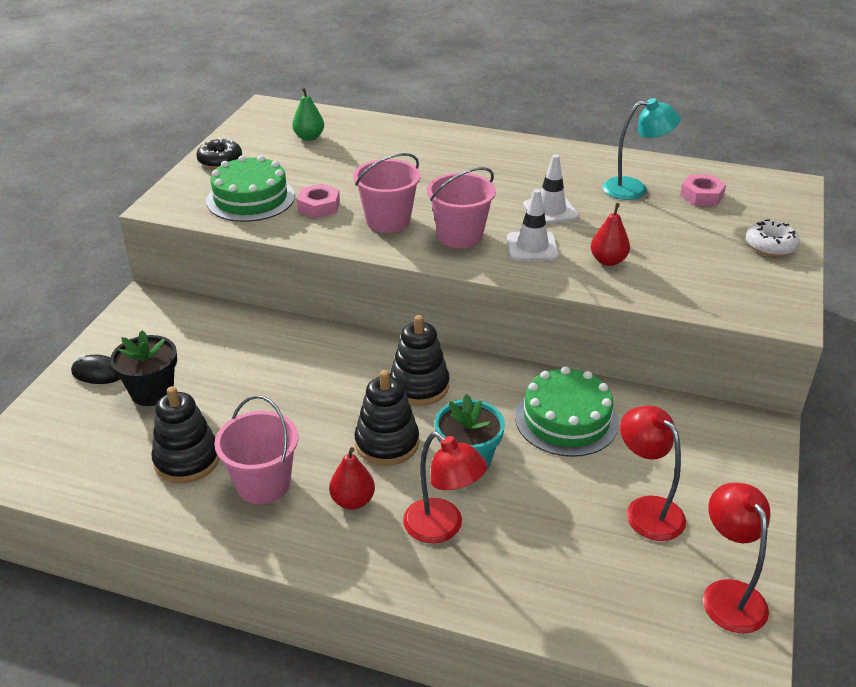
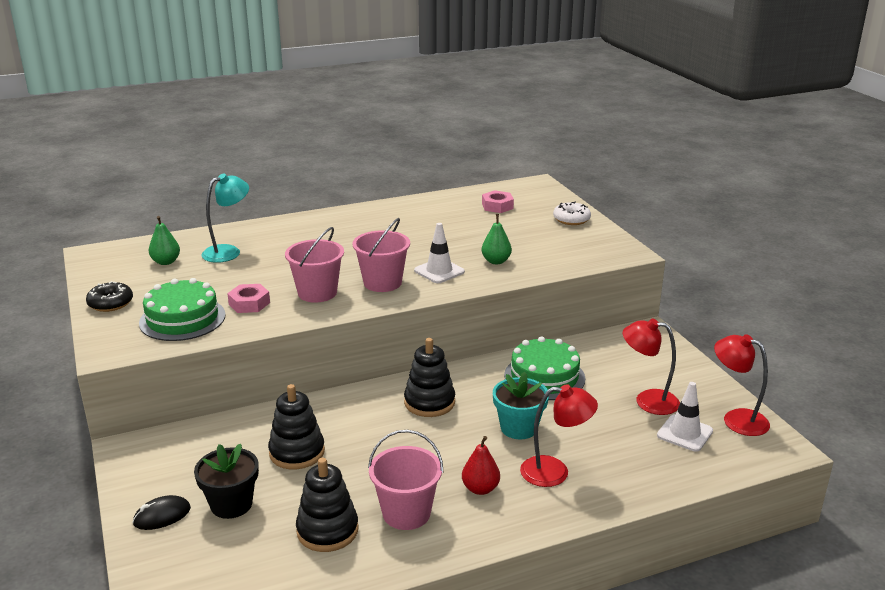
camera: 40 degrees left, 10 degrees down
(387, 443) = (455, 445): black stacking toy -> black stacking toy (297, 452)
(550, 210) = (419, 246): white traffic cone -> white traffic cone (684, 433)
(608, 261) = (496, 261): red pear -> green pear
(634, 189) = (453, 216): turquoise lamp -> turquoise lamp (228, 251)

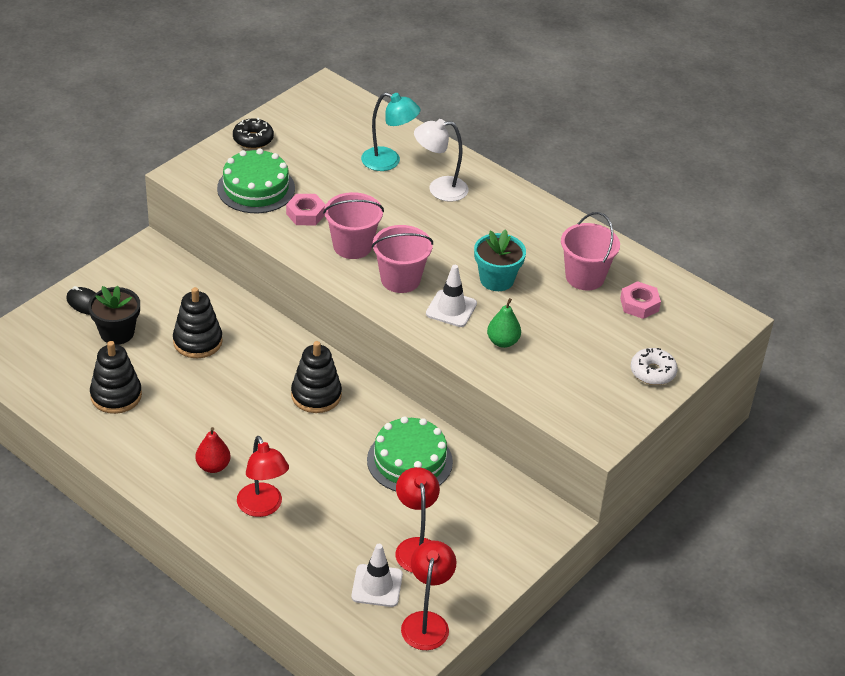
camera: 60 degrees right, 15 degrees up
(166, 262) = (342, 135): green pear -> none
(289, 240) = (439, 189): none -> white lamp
(406, 513) = (159, 432): pink bucket -> pink bucket (585, 277)
(519, 428) = (313, 466): turquoise flower pot -> turquoise flower pot (496, 279)

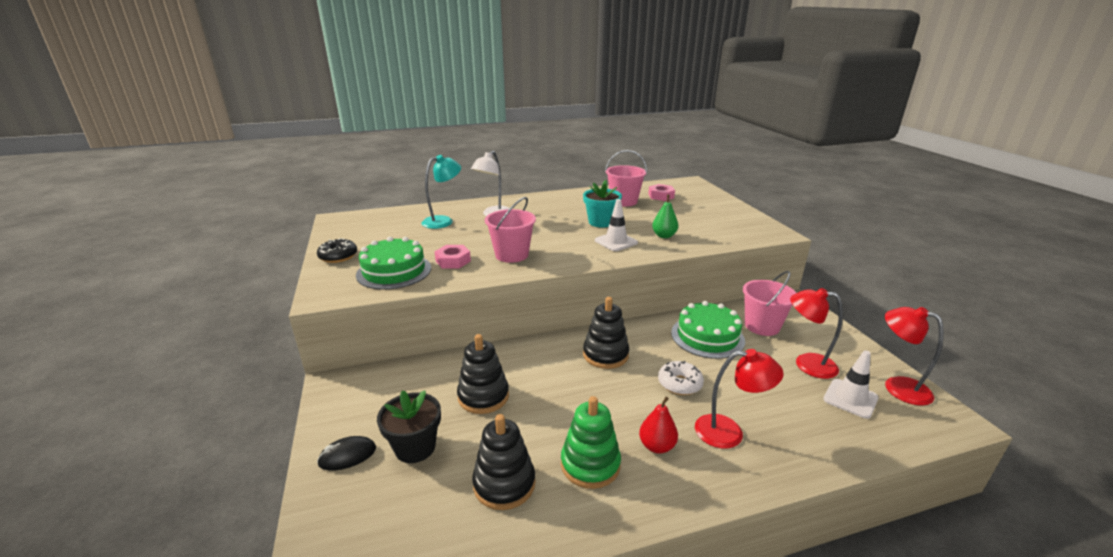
camera: 55 degrees left, 15 degrees down
(166, 434) = (590, 464): none -> green stacking toy
(400, 279) = (567, 249): pink bucket -> pink bucket (762, 326)
(652, 372) = (723, 207): white donut -> white donut (679, 383)

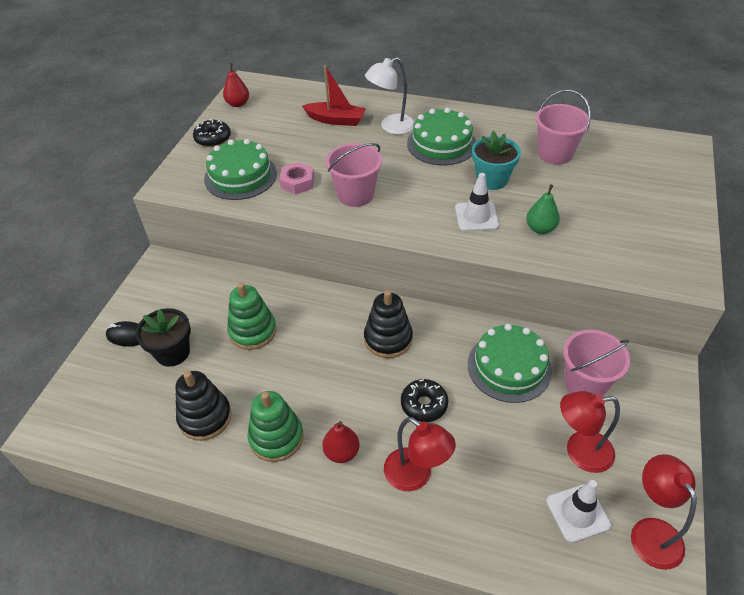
camera: 35 degrees right, 20 degrees up
(340, 231) = (238, 104): none -> red pear
(443, 221) = (336, 120): turquoise lamp -> red boat
(483, 396) = (252, 331): black stacking toy -> green stacking toy
(542, 214) = (441, 144): none -> green cake
(661, 196) = (612, 159): pink nut -> none
(679, 383) = (424, 404): white donut -> black donut
(806, 364) = (579, 452): red lamp -> red lamp turned 60 degrees counterclockwise

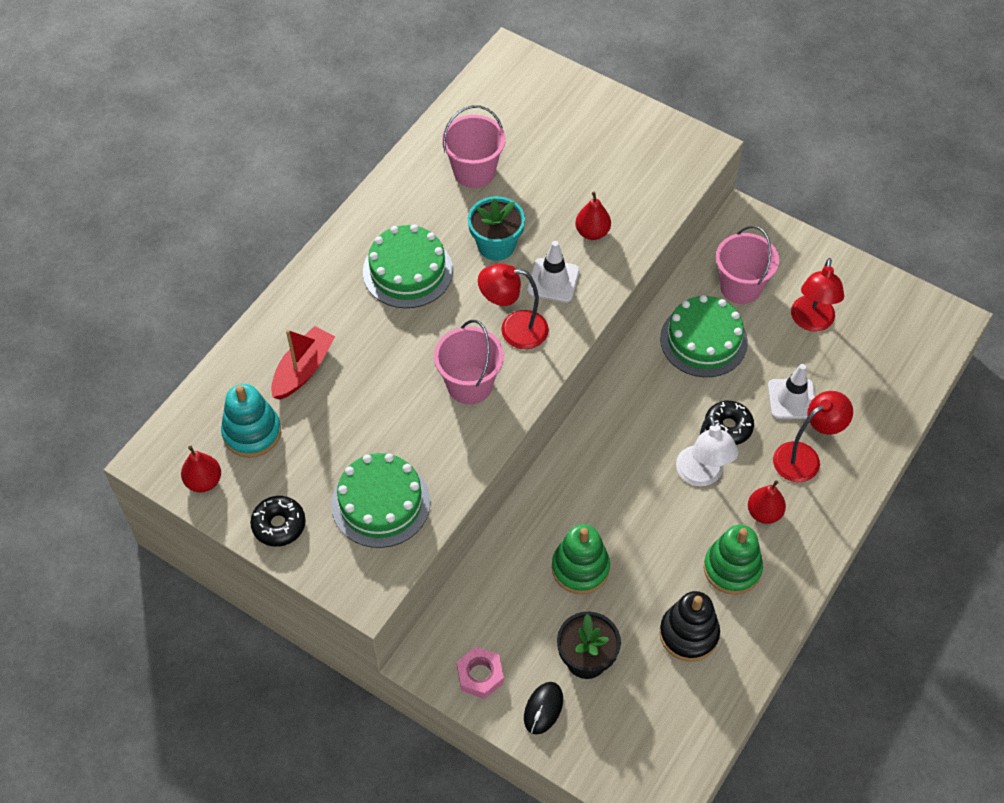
camera: 75 degrees left, 10 degrees up
(279, 112) = (252, 432): none -> turquoise stacking toy
(297, 182) = (420, 441): pink nut -> pink nut (480, 675)
(388, 339) = (634, 435): black stacking toy -> none
(391, 127) = (348, 313): white lamp -> white lamp (702, 475)
(540, 229) = (592, 232): green pear -> red pear
(577, 513) = (868, 347): white traffic cone -> white traffic cone (792, 399)
(651, 532) = (894, 304): red lamp -> red lamp (513, 329)

